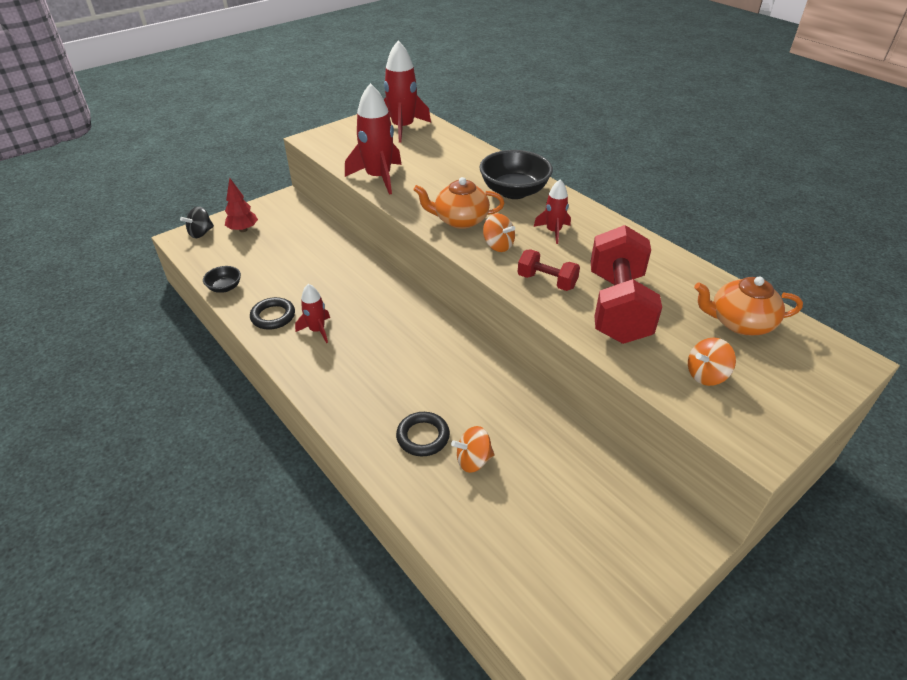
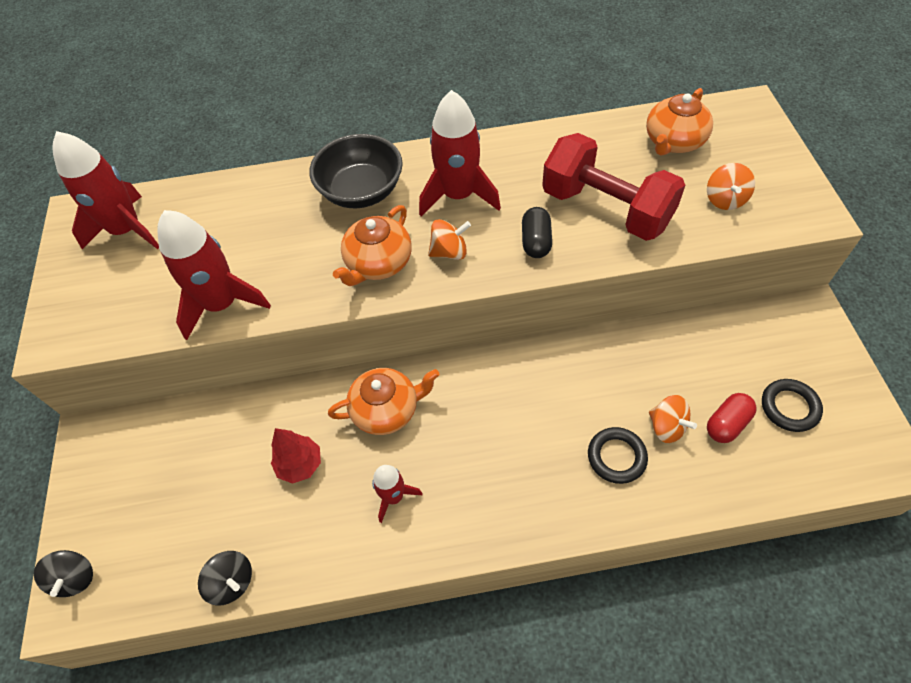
camera: 55 degrees left, 15 degrees up
(225, 287) = (232, 582): black bowl -> black spinning top
(243, 230) = (116, 515): red tree -> red tree (300, 464)
(273, 316) = (334, 539): black ring -> black ring (789, 407)
(379, 301) = (387, 410): none -> orange teapot
(473, 460) = (667, 427): orange spinning top -> orange spinning top turned 60 degrees counterclockwise
(506, 502) = (727, 424): none -> red capsule
(546, 281) = (536, 241): red dumbbell -> black capsule
(553, 231) = (458, 195): red rocket -> red rocket, size x1.81

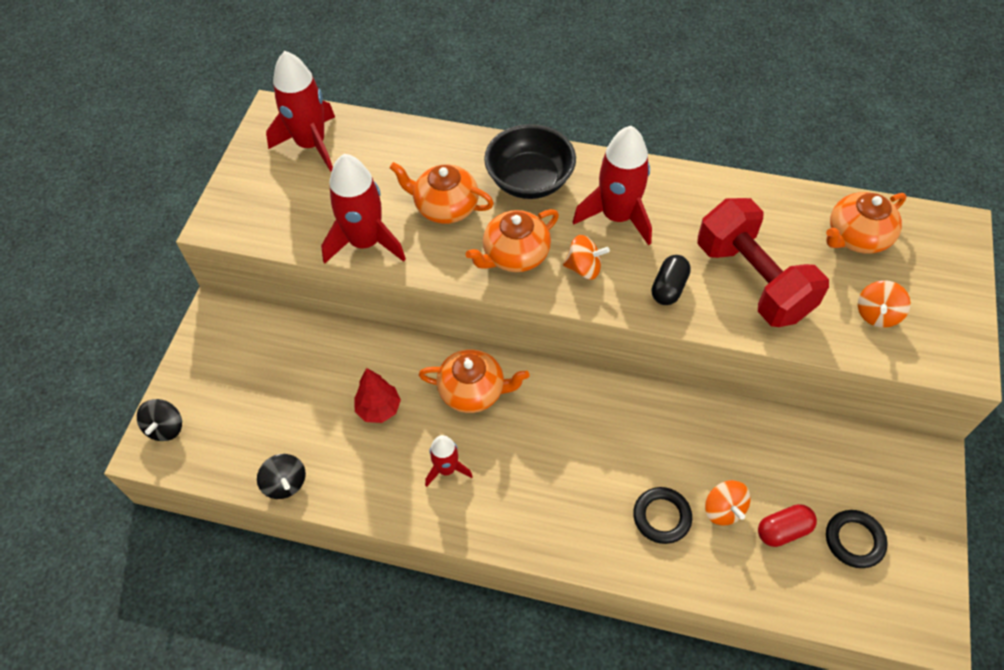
camera: 20 degrees right, 0 degrees up
(290, 243) = (445, 207): none -> orange teapot

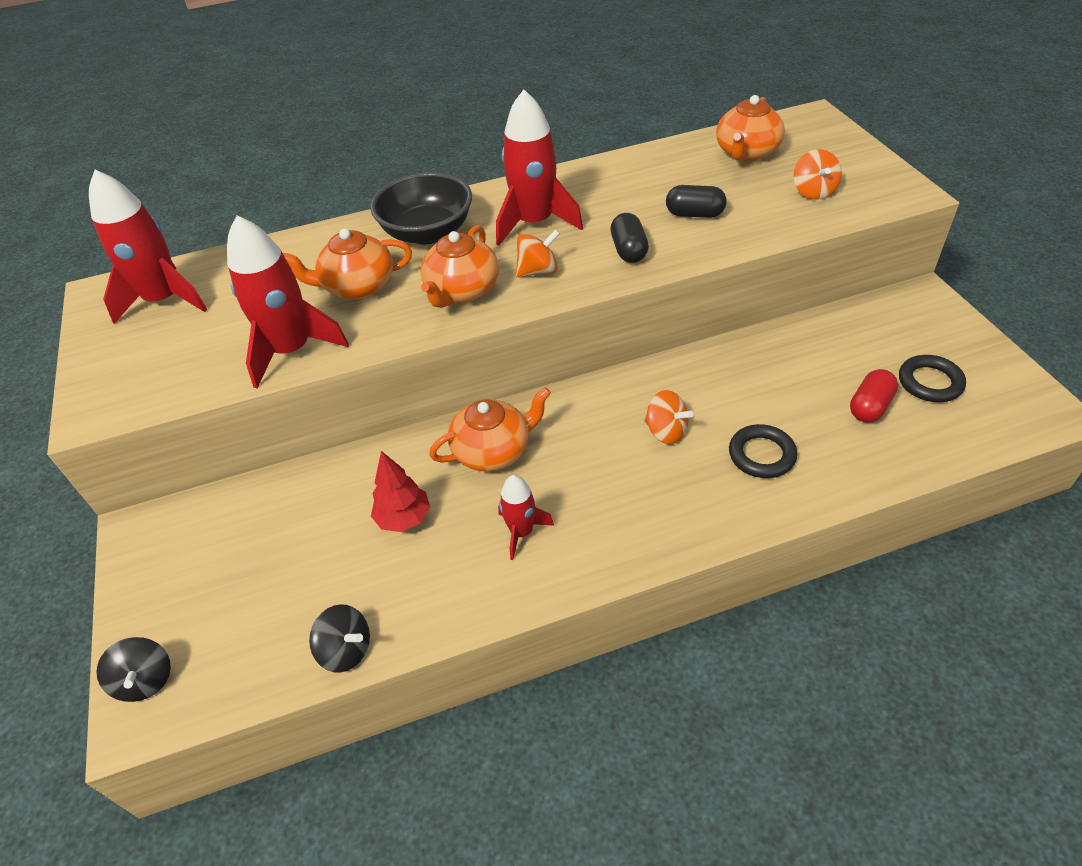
camera: 30 degrees left, 10 degrees down
(723, 509) = (807, 419): orange spinning top -> orange spinning top (666, 431)
(752, 280) = (694, 214): red dumbbell -> black capsule

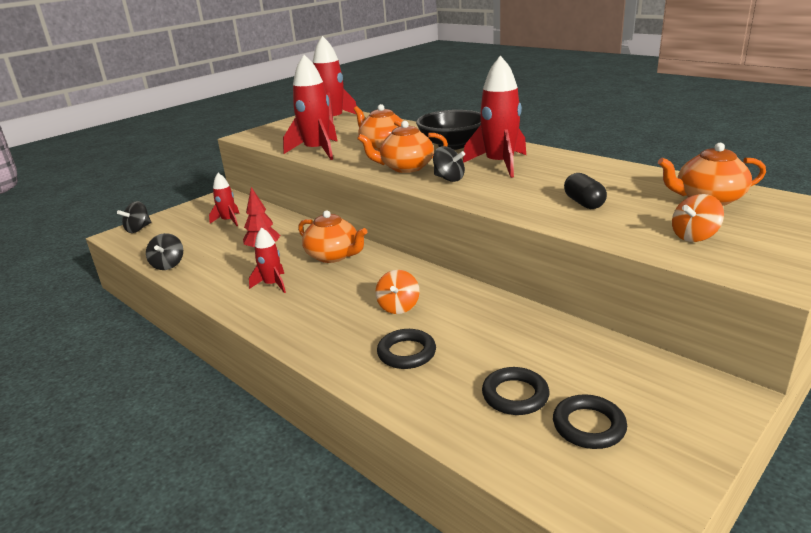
camera: 60 degrees right, 20 degrees down
(254, 540) = (228, 221): none -> red rocket
(538, 271) = (449, 179): orange spinning top -> black spinning top
(629, 250) = (506, 195): black capsule -> none
(870, 407) = (515, 395): red capsule -> black ring

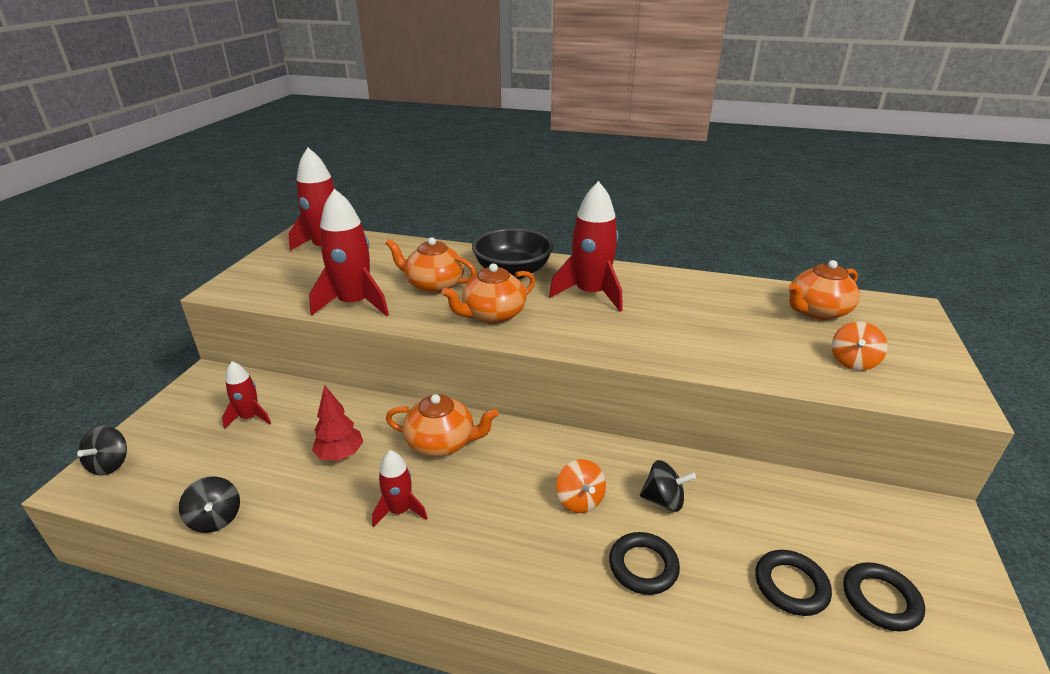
camera: 30 degrees left, 5 degrees up
(449, 179) = (558, 324): black spinning top -> black spinning top (664, 500)
(583, 203) = (722, 336): black capsule -> none

